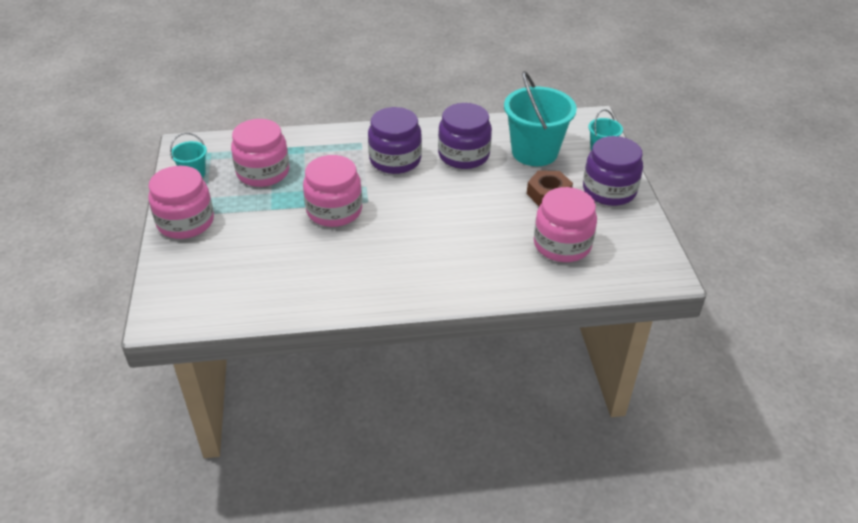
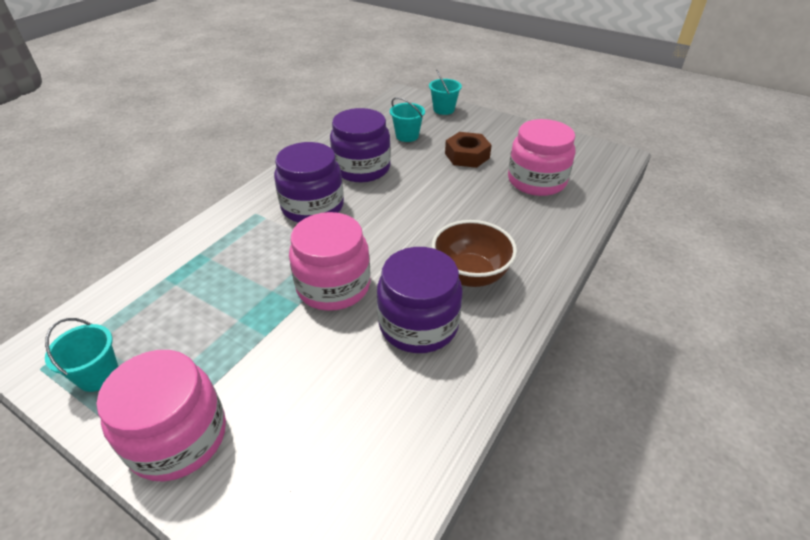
camera: 50 degrees left, 0 degrees up
(263, 172) = (193, 308): pink jar -> none
(408, 261) = (470, 275): none -> brown bowl
(534, 152) = (407, 136): turquoise bucket -> turquoise bucket, size x0.49
(609, 190) = (495, 130): purple jar -> purple jar (418, 324)

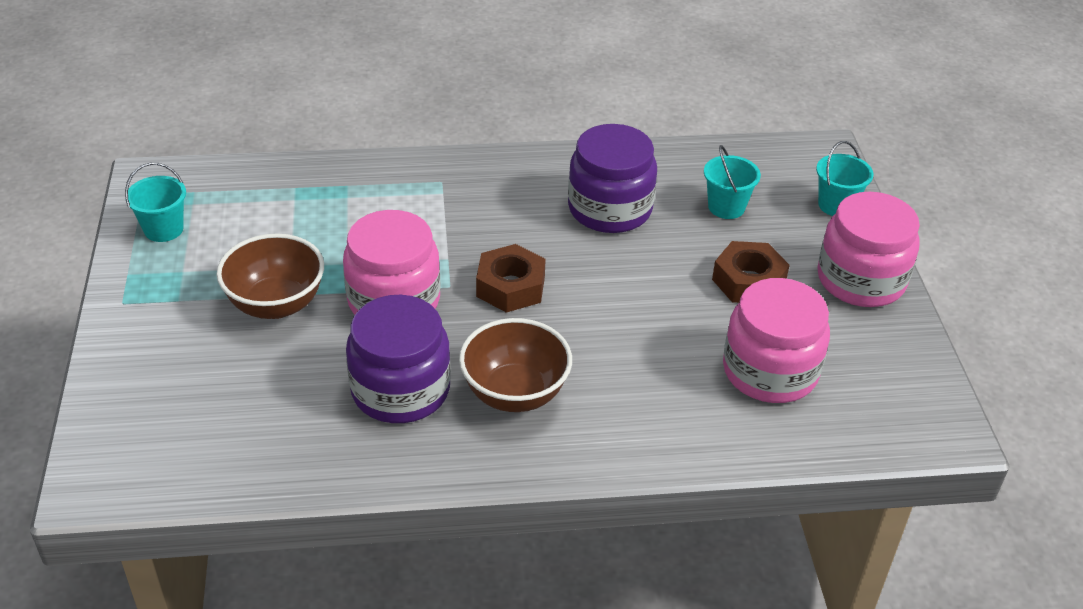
camera: 50 degrees right, 0 degrees up
(178, 437) = (147, 314): pink jar -> pink jar (860, 280)
(266, 347) = (276, 304): none -> brown bowl
(312, 207) = (496, 214): purple jar -> none
(379, 232) = (510, 286): none -> brown nut

